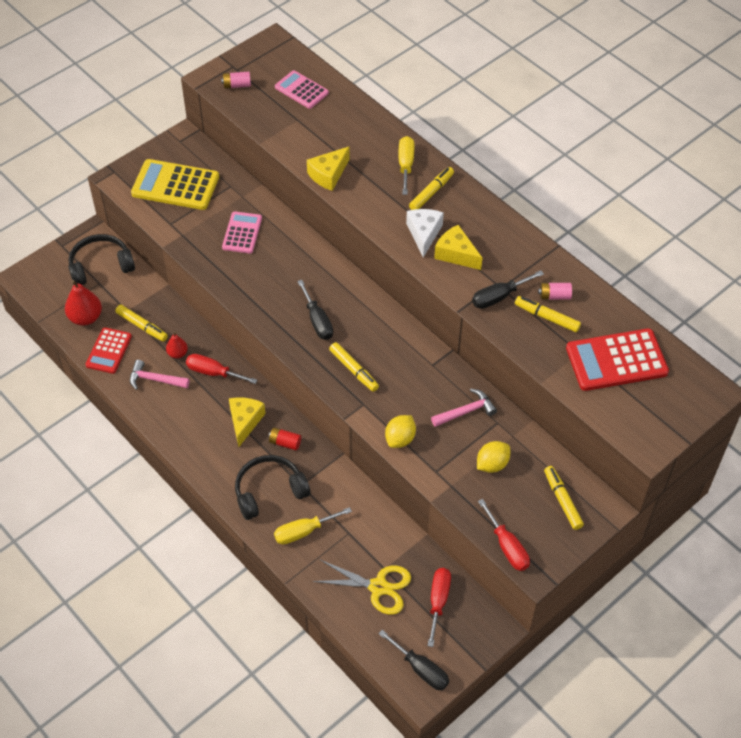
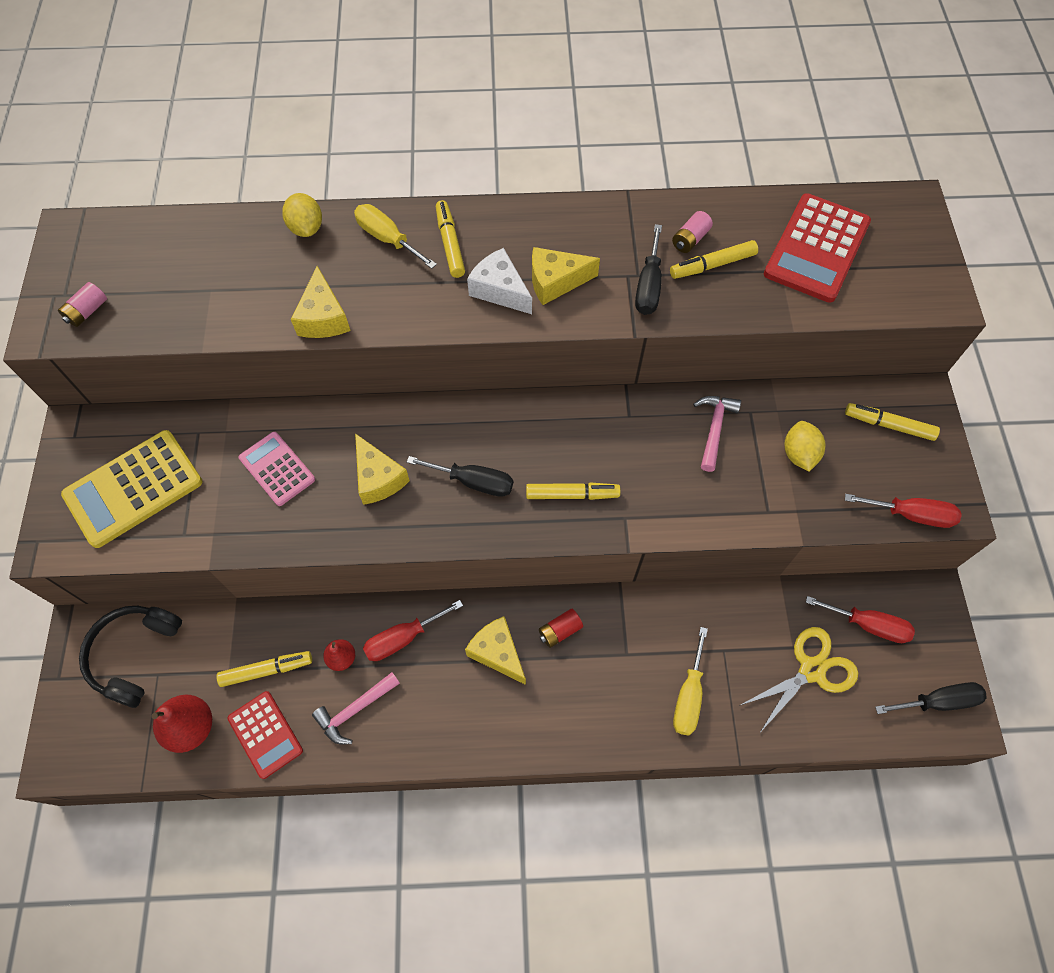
camera: 50 degrees left, 10 degrees up
(269, 491) = (609, 694): black headphones -> none
(278, 278) = (378, 478): none -> yellow cheese
(301, 90) = (171, 255): pink calculator -> none
(400, 439) = (700, 515): yellow lemon -> yellow lemon (306, 228)
(438, 601) = (868, 625): red screwdriver -> red screwdriver turned 150 degrees clockwise

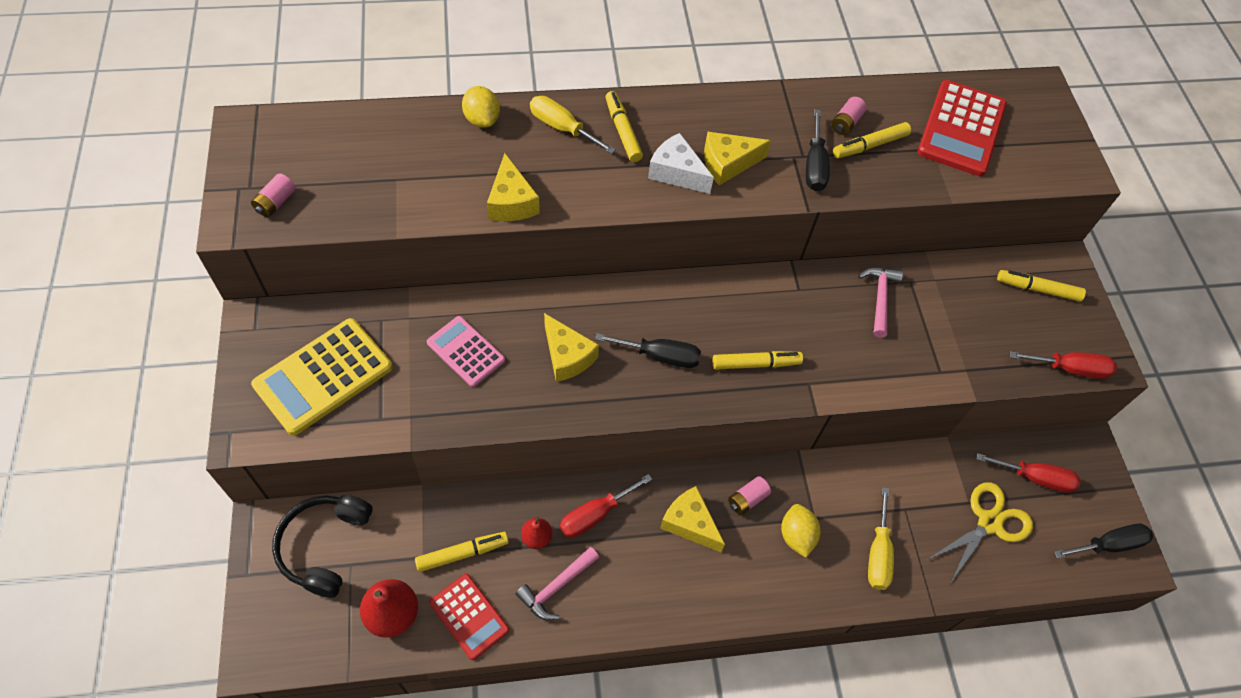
camera: 10 degrees left, 5 degrees down
(560, 631) = (747, 499): red battery -> pink battery
(799, 454) = (960, 318): yellow lemon -> yellow lemon (796, 536)

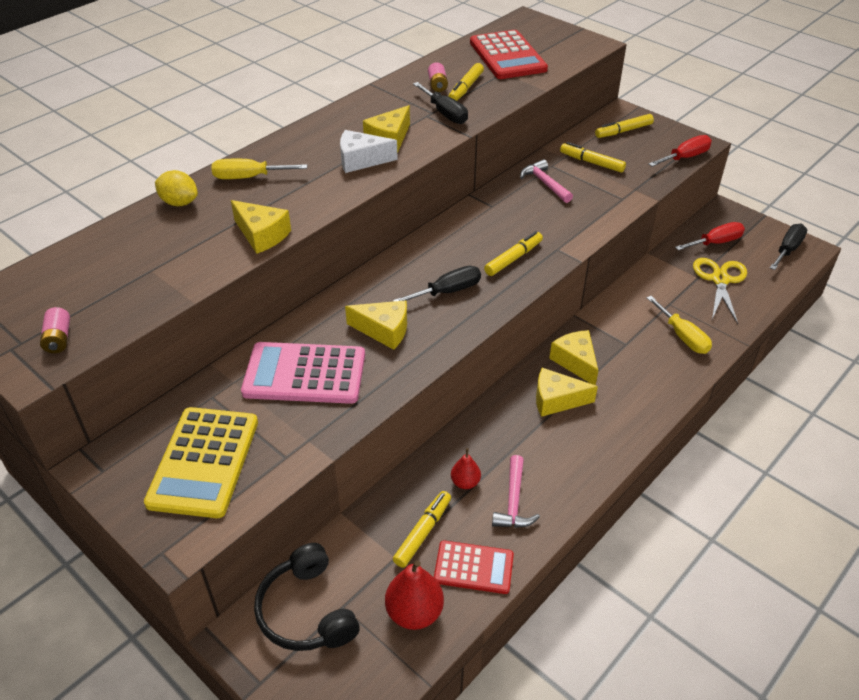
camera: 35 degrees left, 15 degrees down
(466, 351) = (305, 374): pink calculator -> pink calculator, size x1.63
(595, 515) = (489, 439): red screwdriver -> none
(622, 131) = (296, 158): yellow marker -> yellow marker (592, 163)
(747, 499) = (575, 362): pink battery -> yellow cheese
(796, 536) = (627, 360): yellow lemon -> none

